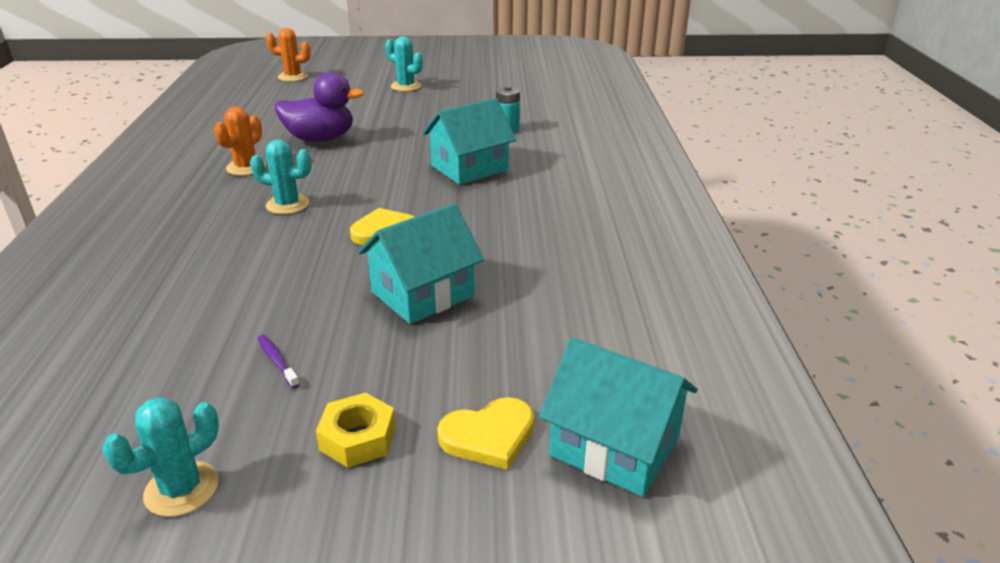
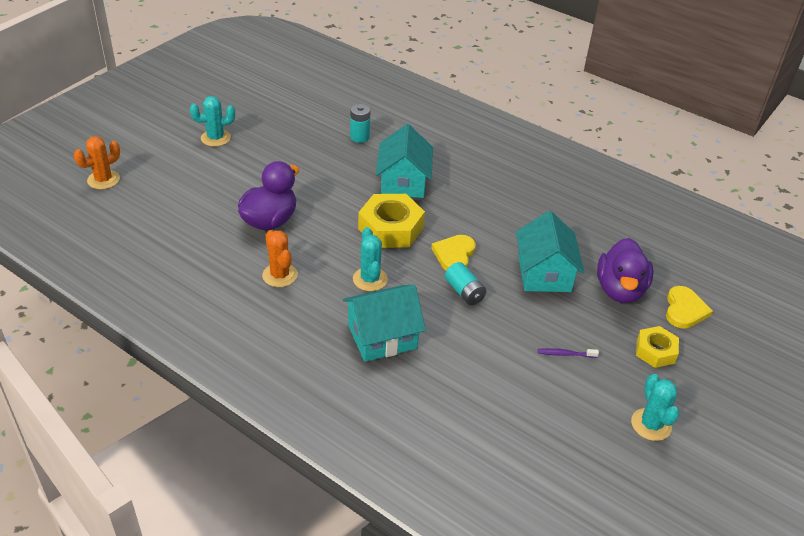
camera: 55 degrees left, 10 degrees up
(287, 205) = (370, 279): turquoise cactus -> turquoise cactus turned 60 degrees counterclockwise
(325, 257) = (464, 292): none -> turquoise battery
(384, 187) = (390, 228): none -> yellow nut
(462, 360) = (620, 290): none -> purple duck
(614, 446) = (718, 278): turquoise house -> turquoise house (382, 337)

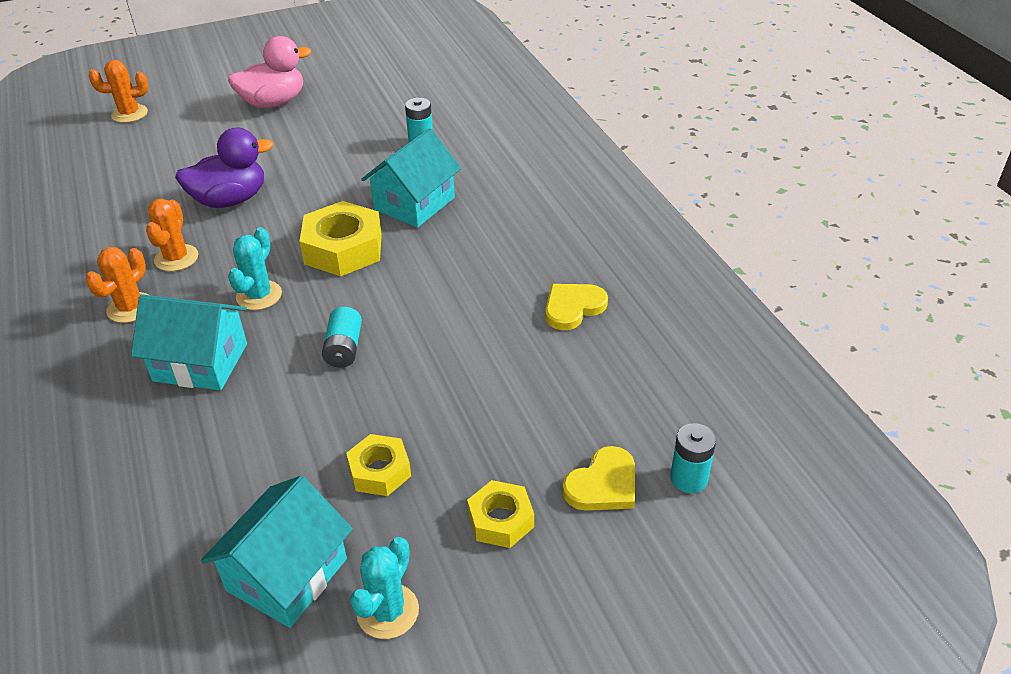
camera: 35 degrees right, 0 degrees up
(215, 138) = (273, 103): turquoise cactus -> pink duck
(288, 321) = (130, 308): none -> orange cactus
(454, 255) = (380, 302): yellow heart -> yellow heart (573, 307)
(544, 274) = (463, 364): turquoise house -> turquoise house (287, 574)
(565, 354) = (379, 471): purple toothbrush -> yellow nut
(620, 290) = (540, 422): purple duck -> none
(720, 289) = (689, 478): none -> turquoise battery

